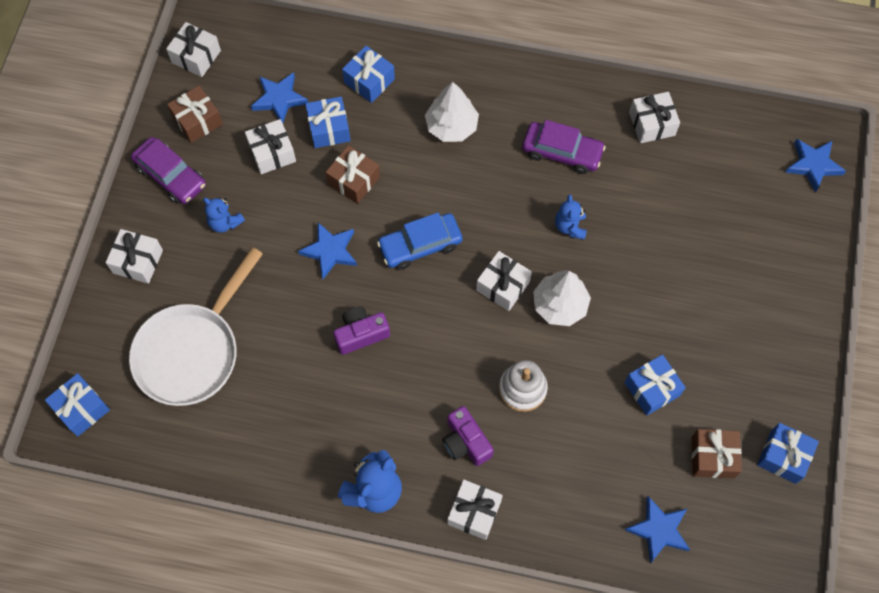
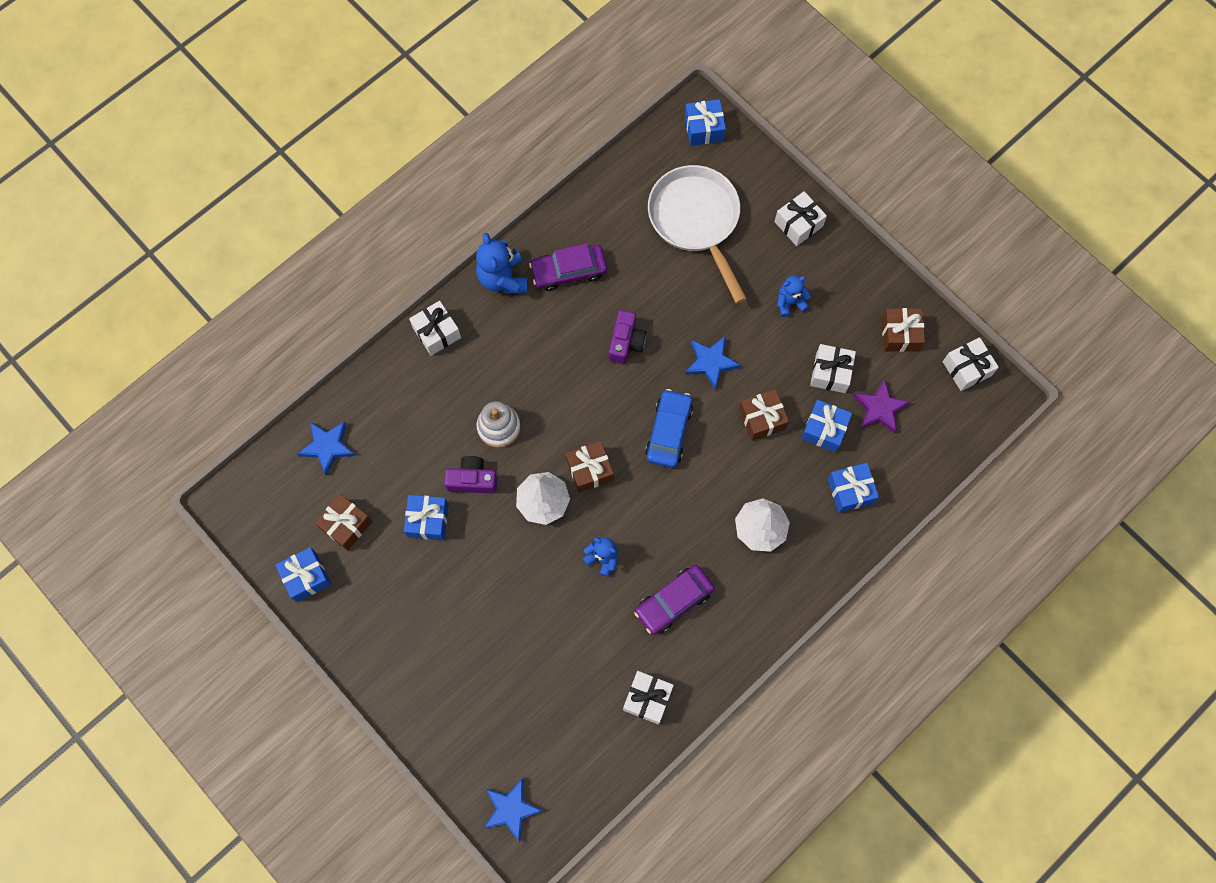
camera: 125 degrees right, 5 degrees up
(171, 176) = (860, 287): purple car -> purple car (569, 271)
(279, 99) = (880, 408): blue star -> purple star
(465, 442) = (490, 360): purple camera -> purple camera (472, 480)
(503, 286) = (590, 470): white gift -> brown gift

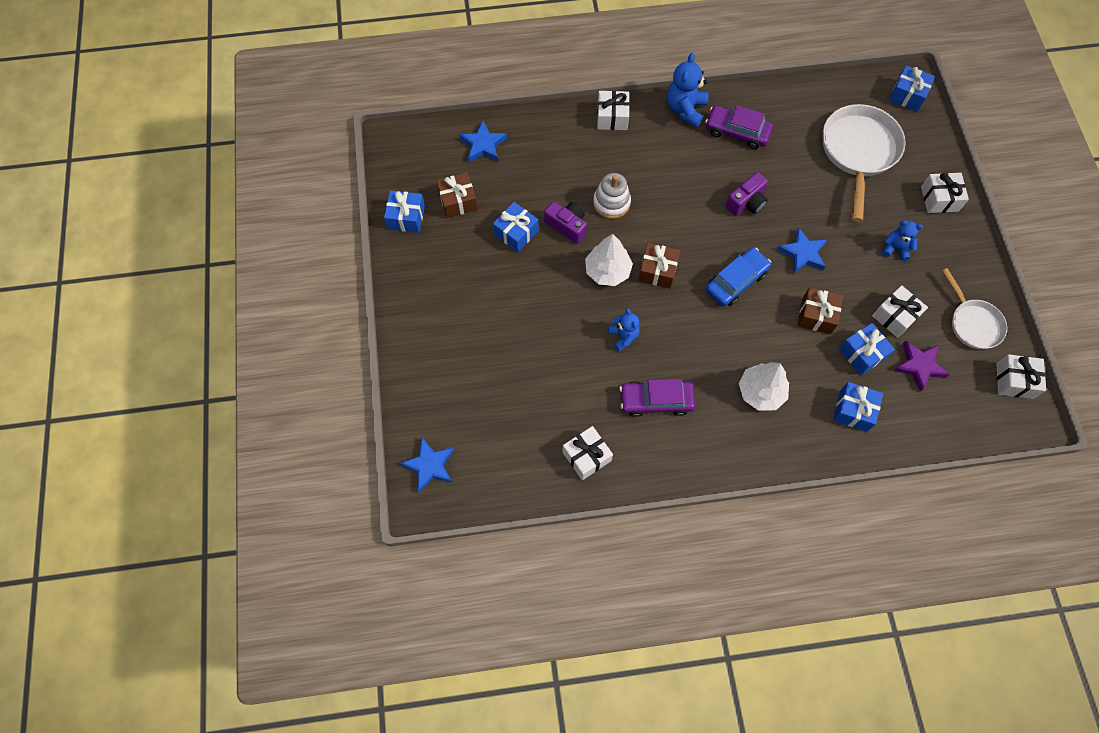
camera: 35 degrees right, 5 degrees down
(900, 334) = (972, 323): brown gift -> white pan

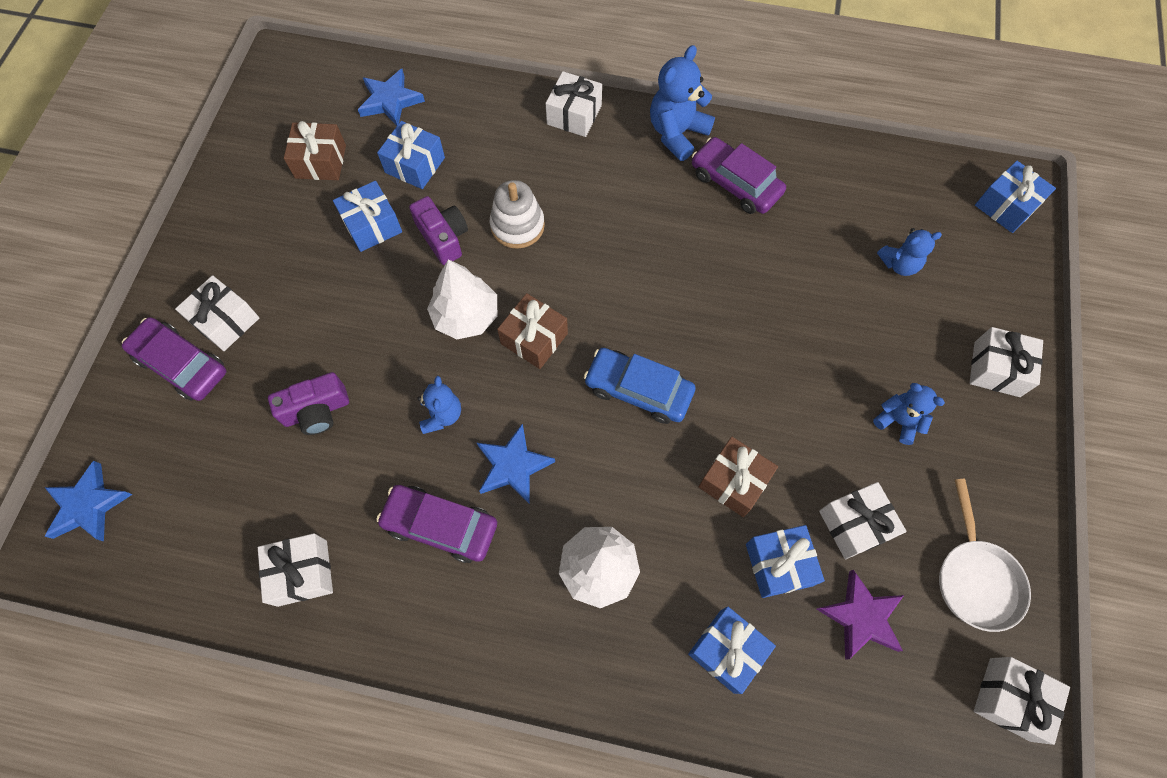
camera: 20 degrees right, 0 degrees up
(406, 217) = (245, 162): blue gift -> blue gift (415, 165)
(439, 362) = (182, 364): none -> purple car
(453, 325) = (226, 321): none -> white gift
(736, 281) = (638, 390): blue car -> blue car turned 135 degrees counterclockwise
(746, 202) = (704, 283): purple camera -> purple camera (316, 411)
(802, 253) = (754, 382): blue star -> blue star (513, 466)
(858, 152) = (899, 264): white pan -> blue teddy bear

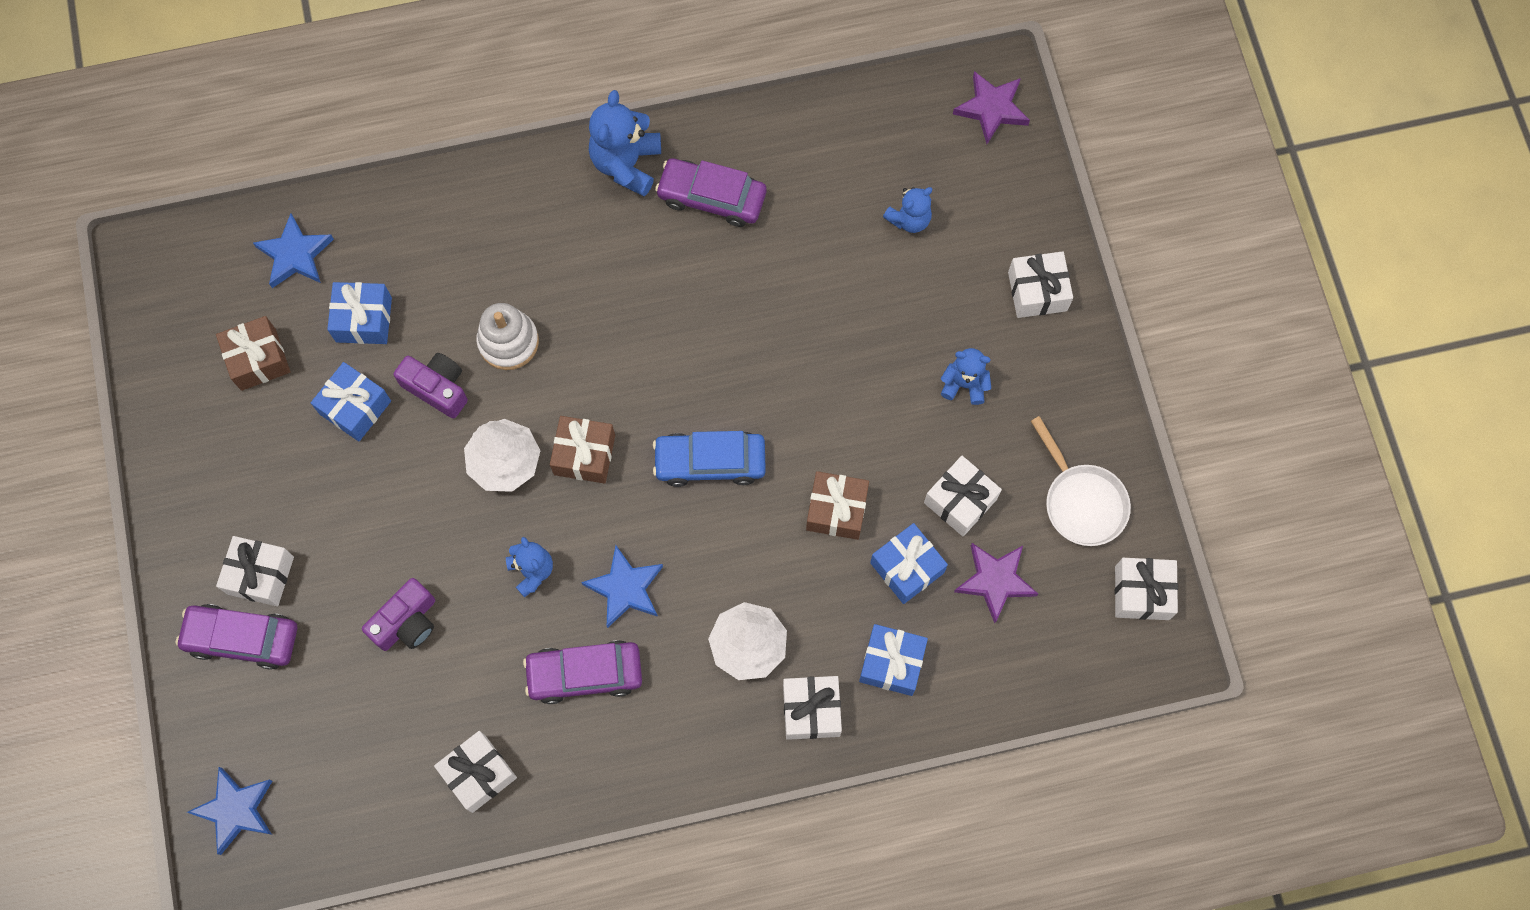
camera: 25 degrees left, 5 degrees up
(574, 115) = (506, 187): white gift -> white gift (811, 710)
(1006, 206) = (991, 108): blue gift -> purple star

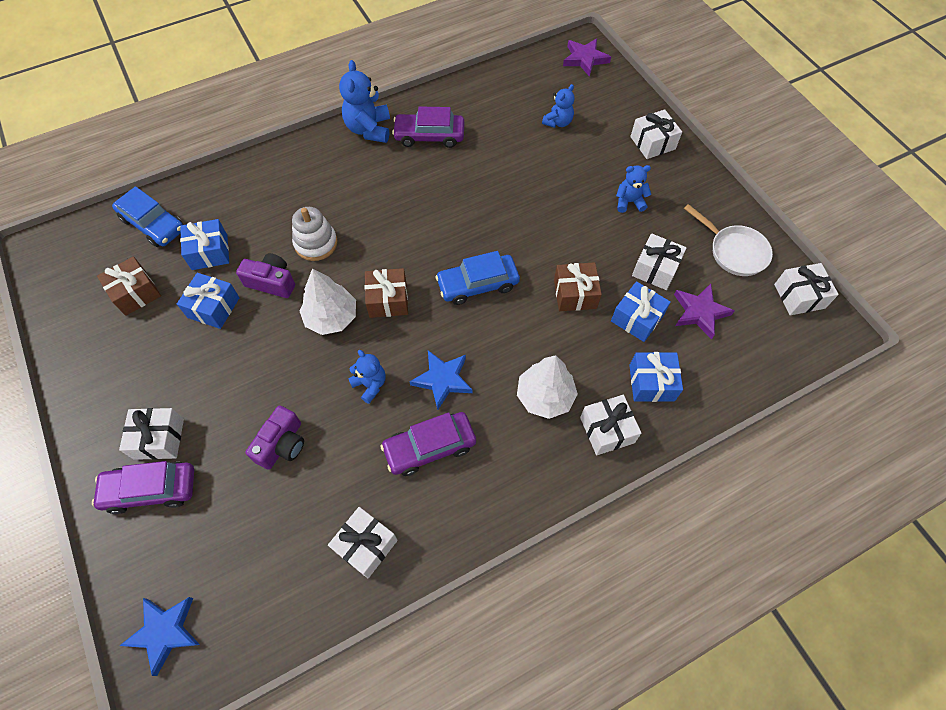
camera: 15 degrees left, 10 degrees down
(295, 254) = (153, 224): blue star -> blue car

